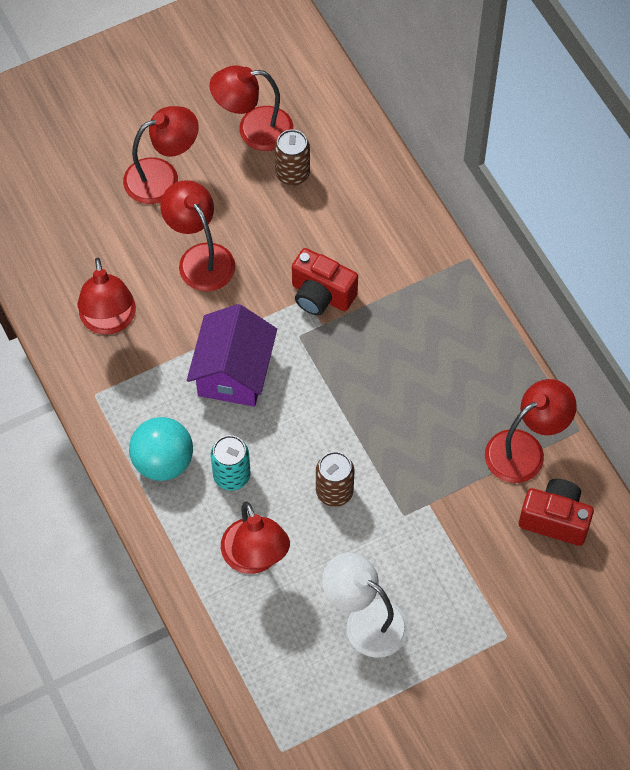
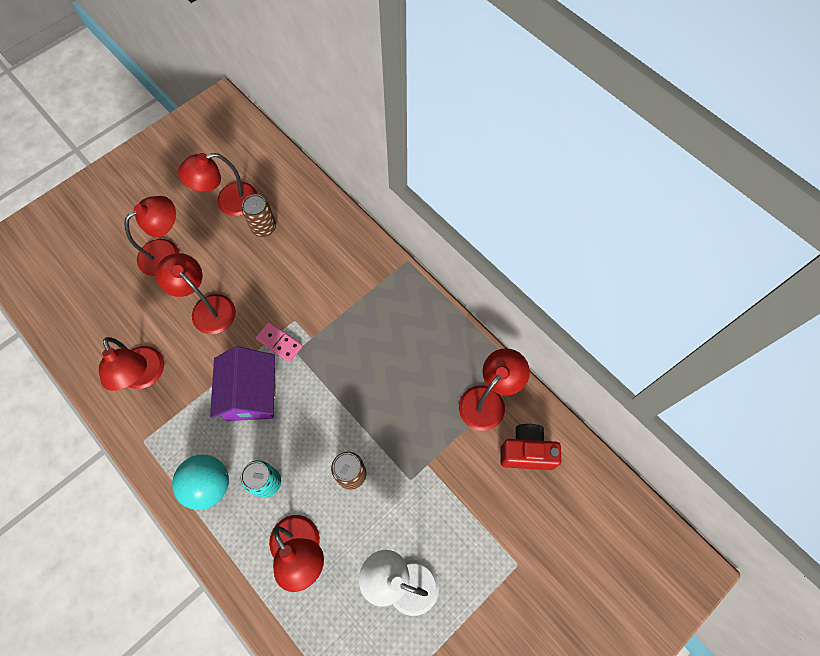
camera: 15 degrees left, 5 degrees up
(281, 320) = (279, 342): none -> pink domino
(321, 295) = (305, 315): red camera -> none

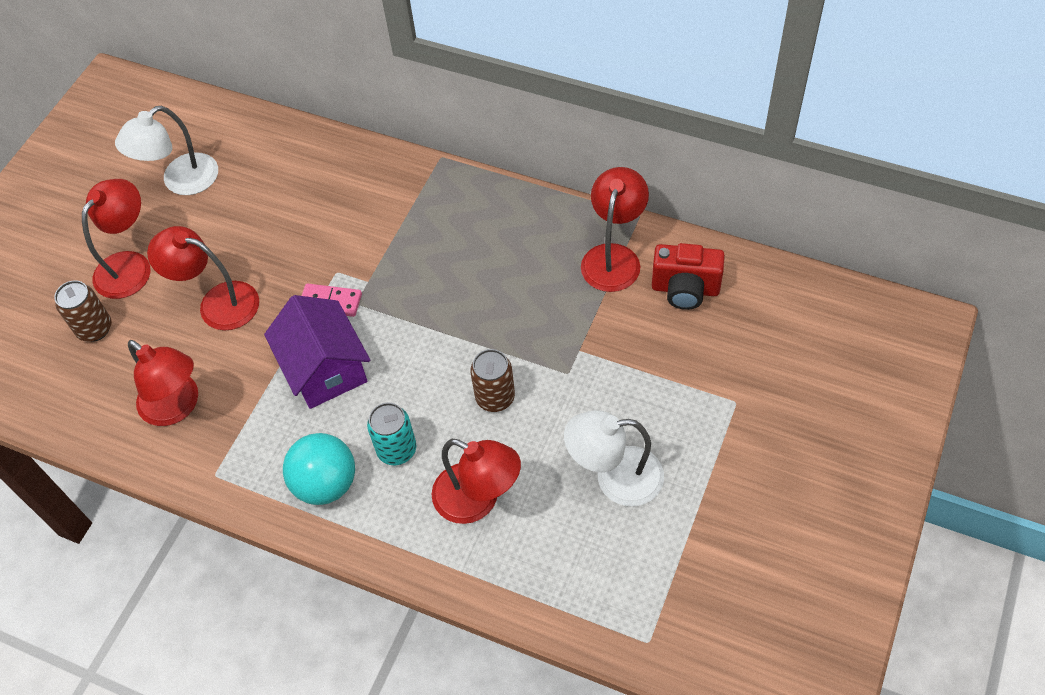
camera: 20 degrees left, 10 degrees down
(228, 202) = (181, 182): red lamp -> white lamp
(264, 228) = (242, 191): brown can -> brown can (95, 329)
(526, 452) = (685, 289): red camera -> red camera turned 150 degrees counterclockwise

